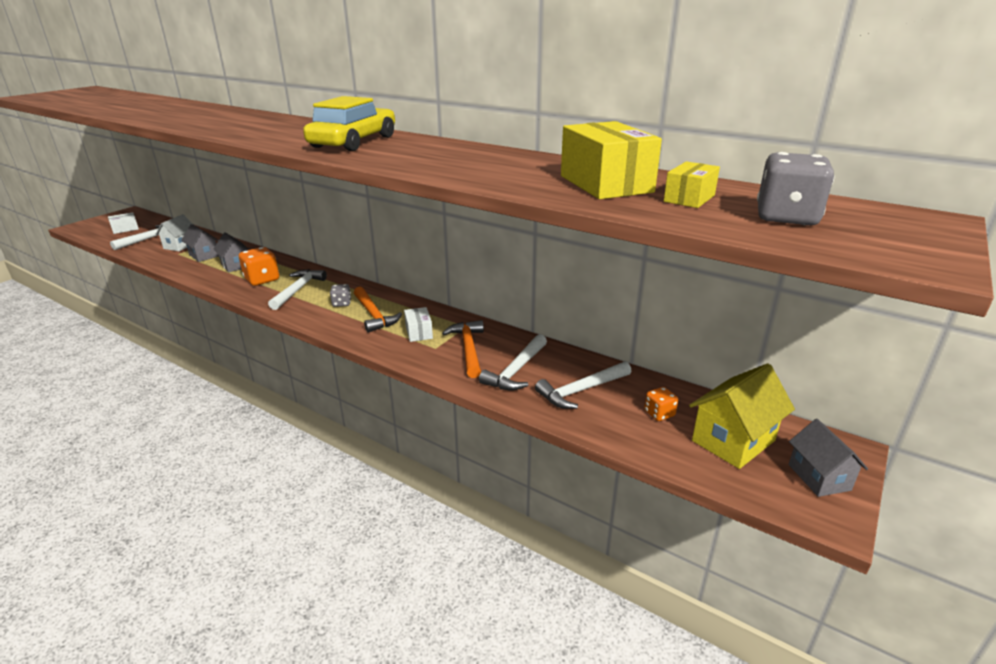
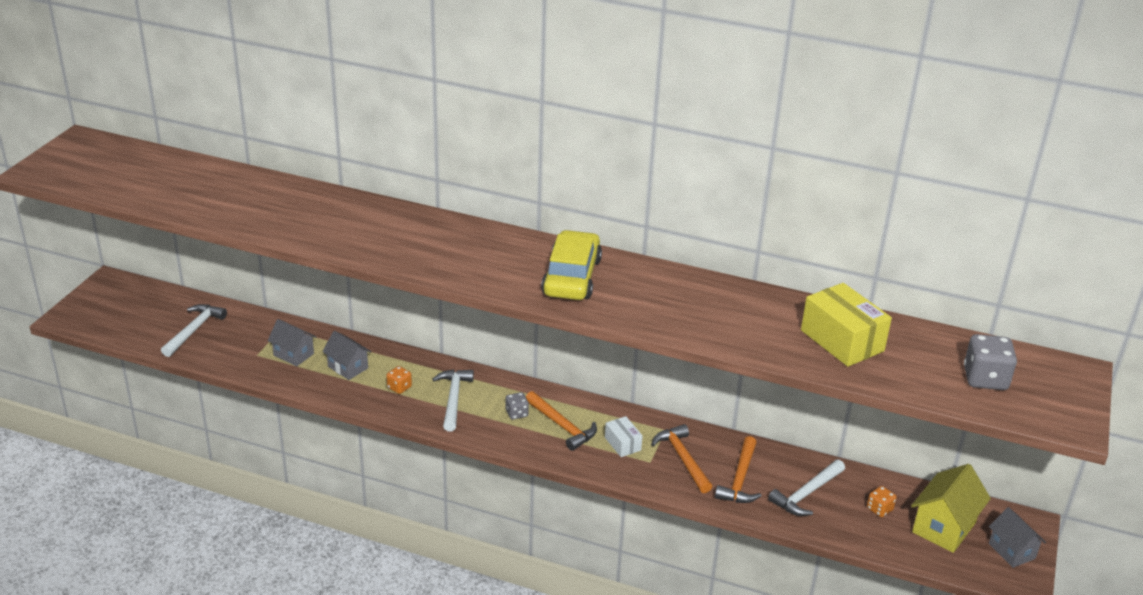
camera: 15 degrees left, 5 degrees up
(125, 229) = (141, 316): white box -> none
(180, 246) = (247, 340): white house -> none
(262, 279) = (399, 387): orange dice -> orange dice, size x0.57
(516, 370) = (739, 479): white hammer -> orange hammer
(689, 198) = (912, 358): yellow box -> none

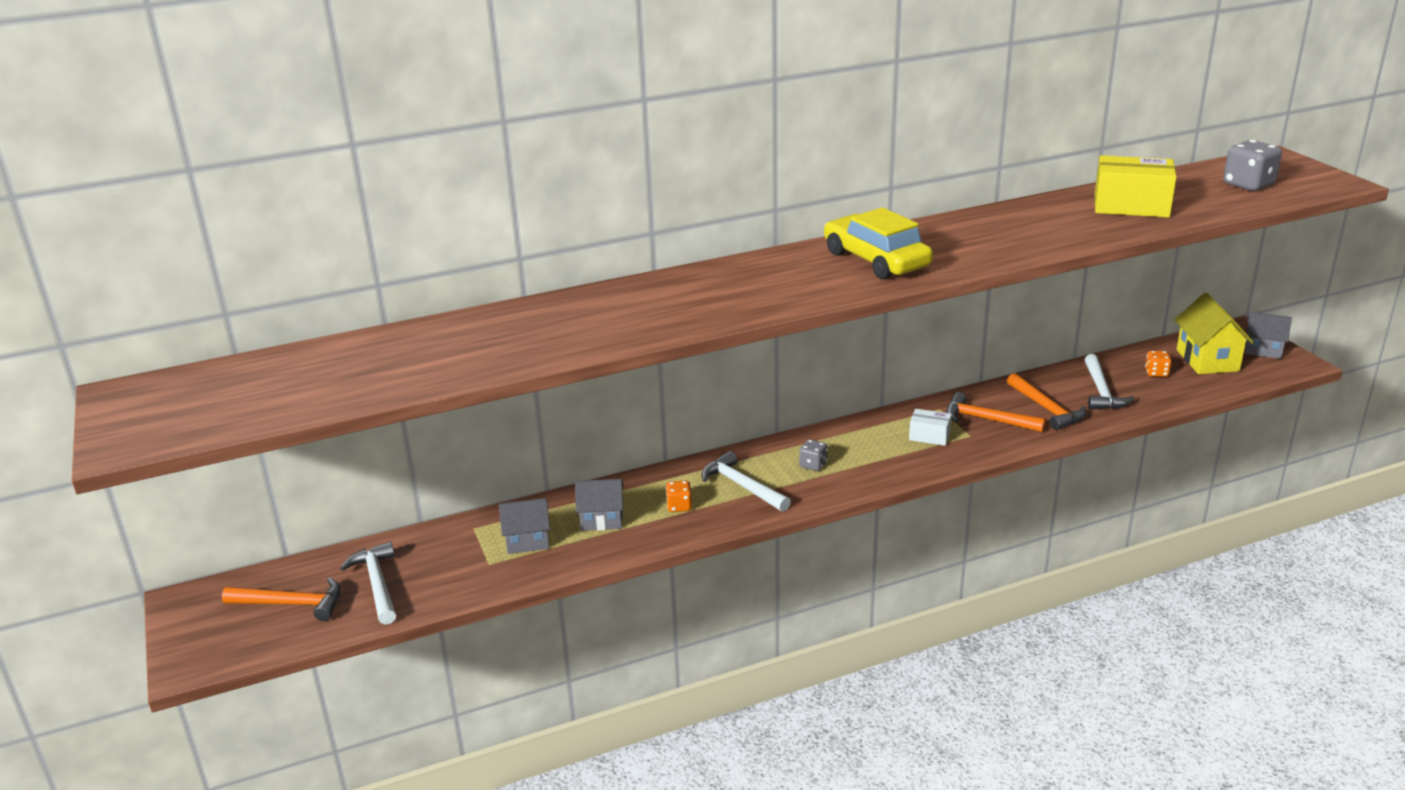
camera: 40 degrees left, 5 degrees down
(562, 426) = (864, 452): orange hammer -> orange hammer (292, 604)

